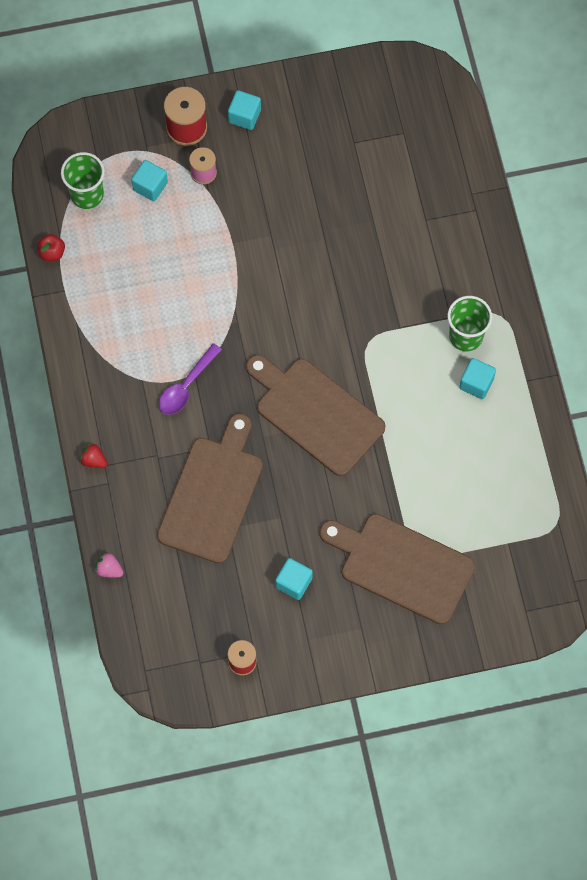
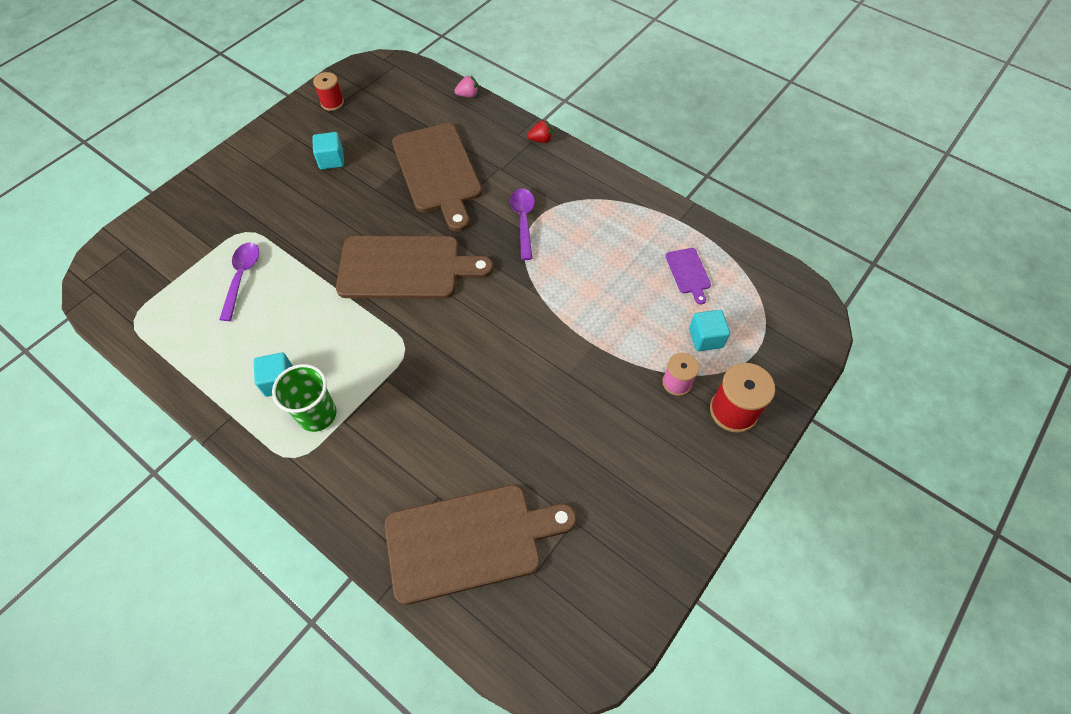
camera: 140 degrees right, 10 degrees down
(52, 252) = (718, 237): red apple -> none
(87, 194) = (744, 295): green cup -> none
(107, 242) = (688, 273): none -> purple cutting board
(244, 116) = (697, 463): turquoise cube -> none
(401, 566) = (254, 215): brown cutting board -> brown cutting board (469, 541)
(449, 504) = (242, 277): none -> purple spoon

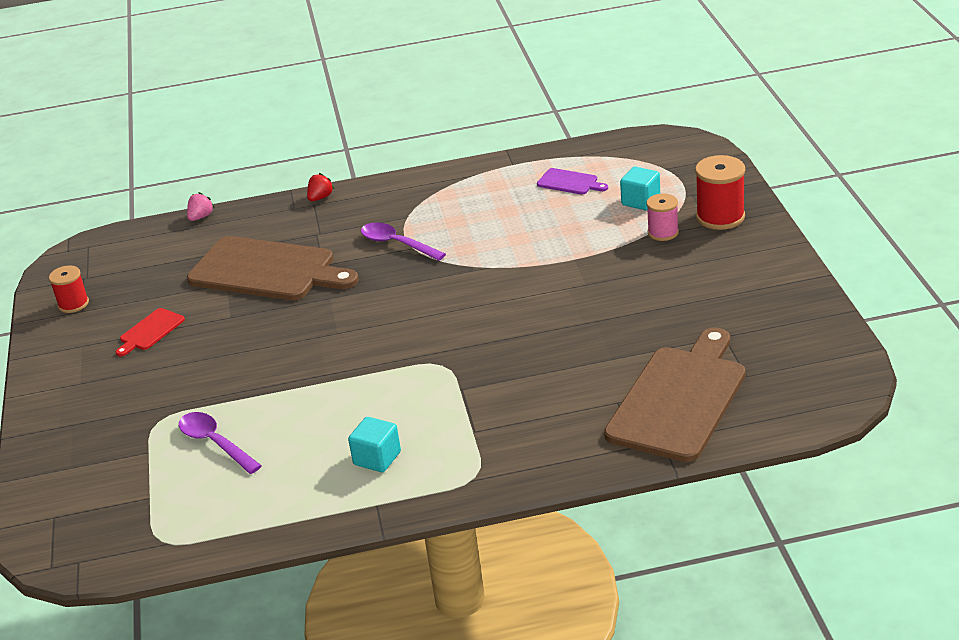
camera: 45 degrees left, 25 degrees down
(317, 414) = (446, 445): green cup -> none
(331, 160) = (150, 331): turquoise cube -> red cutting board
(405, 267) = (352, 332): brown cutting board -> none

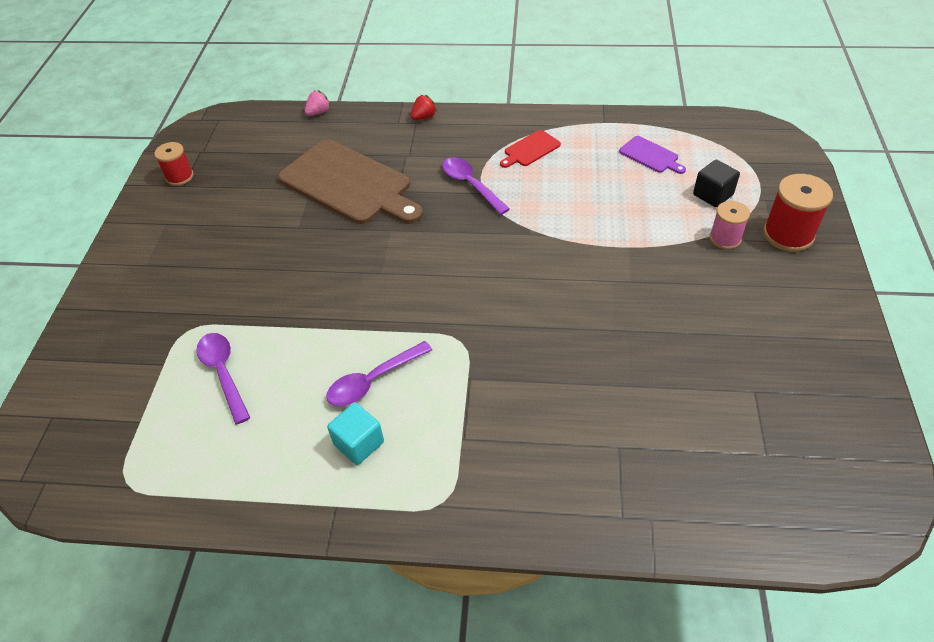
camera: 15 degrees right, 15 degrees up
(150, 331) = (226, 224): red cutting board -> red cutting board (530, 149)
(369, 412) = (373, 381): none -> purple spoon
(641, 201) = (713, 195): turquoise cube -> black cube
(679, 399) = (685, 465): brown cutting board -> none

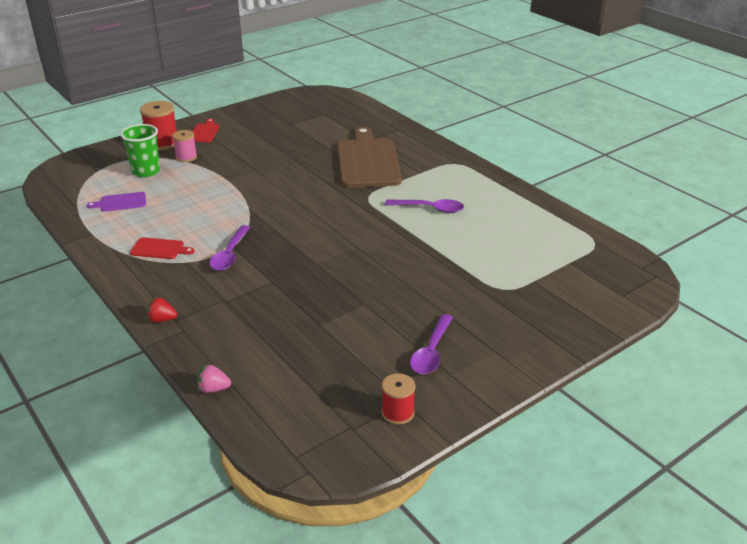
camera: 135 degrees left, 15 degrees down
(223, 373) = (502, 256): purple spoon -> purple spoon (431, 352)
(349, 184) = (291, 308): brown cutting board -> brown cutting board (367, 161)
(359, 443) = (466, 195): turquoise cube -> none
(650, 155) = (121, 202): purple cutting board -> purple cutting board turned 105 degrees counterclockwise
(713, 195) = (146, 171): black cube -> green cup
(796, 284) = (204, 132): none -> red cutting board

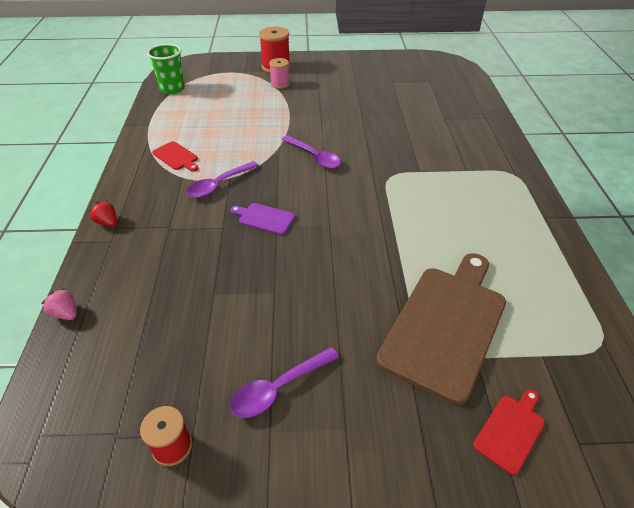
camera: 35 degrees right, 10 degrees up
(121, 202) = (195, 106): purple cutting board -> purple cutting board (264, 218)
(146, 171) = (239, 86): green cup -> green cup (172, 89)
(204, 132) = (315, 67): red cutting board -> red cutting board (510, 430)
(367, 161) = (425, 140): brown cutting board -> brown cutting board (445, 325)
(430, 209) = (439, 214): purple spoon -> purple spoon (314, 157)

